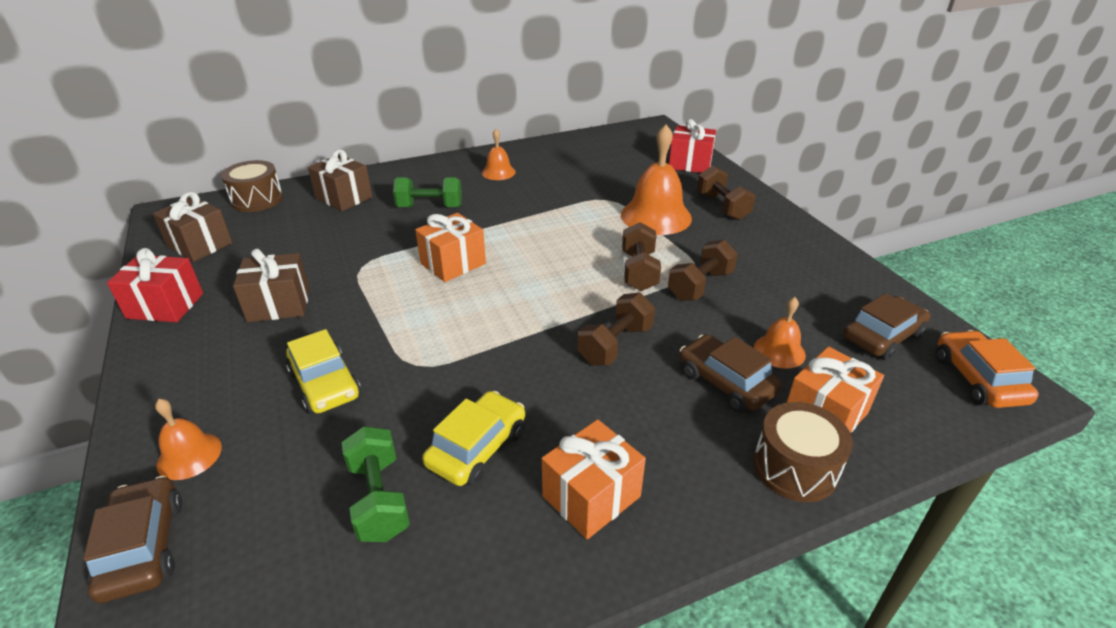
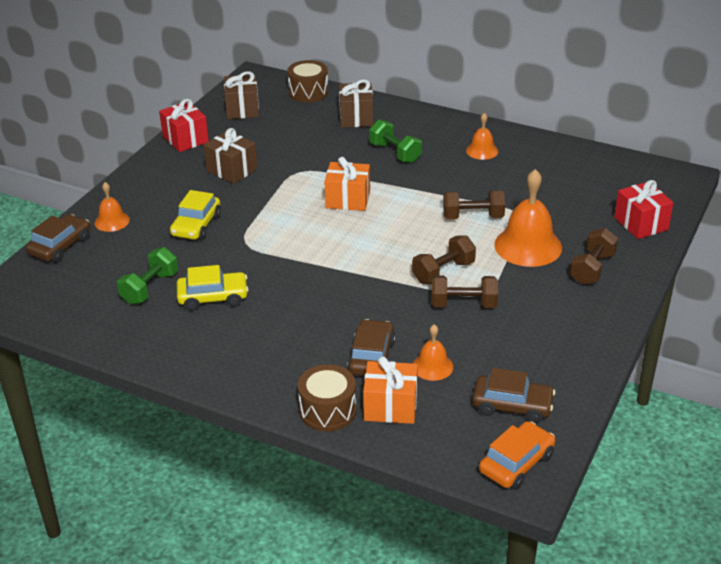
camera: 50 degrees right, 0 degrees up
(591, 496) = (224, 349): orange gift -> none
(615, 345) = (352, 300): brown dumbbell -> brown dumbbell (473, 217)

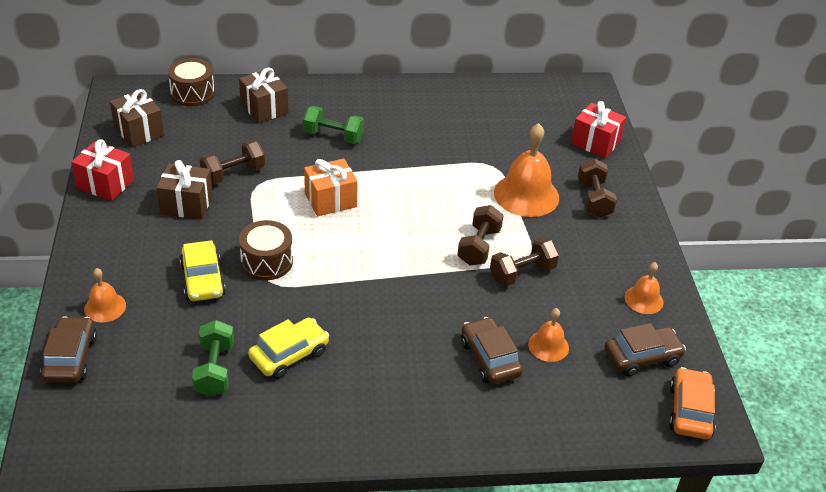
camera: 35 degrees left, 5 degrees up
(328, 410) = (498, 430): brown drum -> brown drum (267, 262)
(390, 407) = (548, 402): orange gift -> none
(473, 217) = (457, 181): brown dumbbell -> brown dumbbell (233, 174)
(482, 151) = (409, 110): orange bell -> orange bell (643, 299)

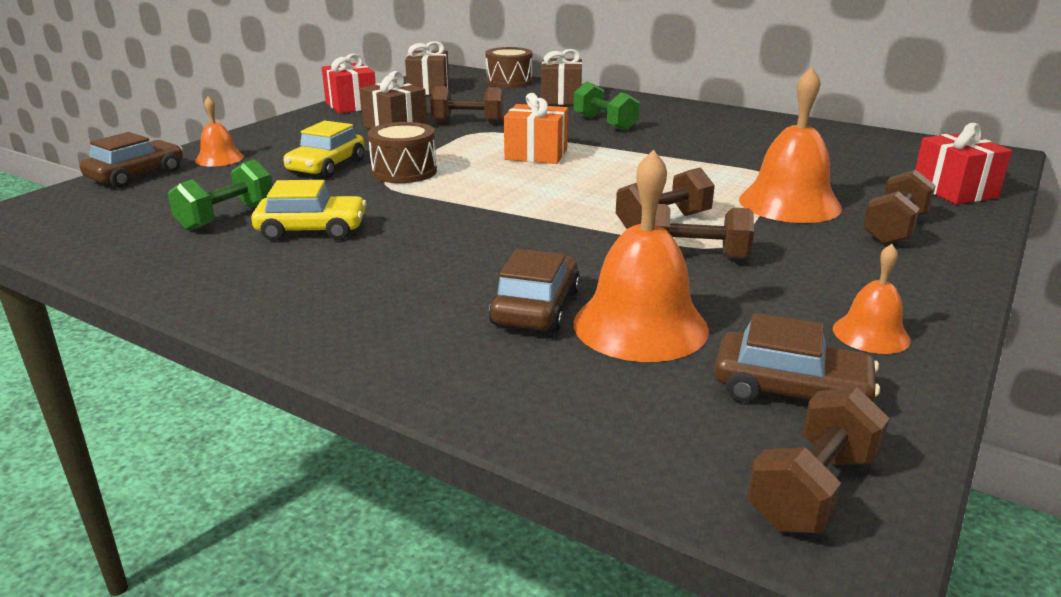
camera: 40 degrees right, 15 degrees down
(548, 346) = (640, 325): orange bell -> orange bell, size x1.86
(690, 411) = (813, 490): orange car -> brown dumbbell

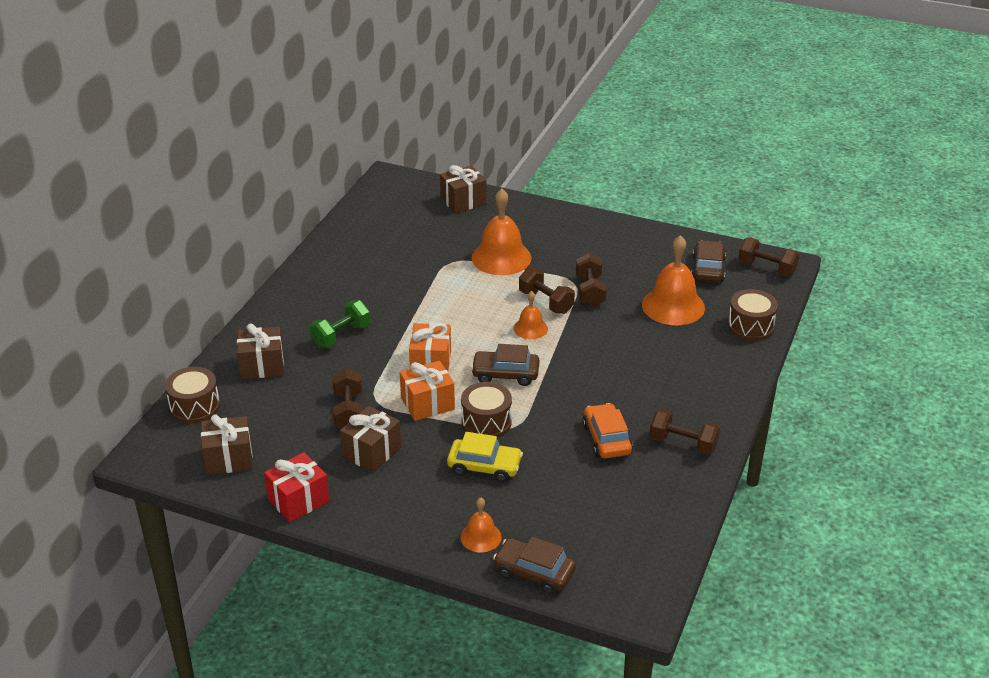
camera: 100 degrees left, 10 degrees up
(227, 217) = (599, 486): green dumbbell -> none
(312, 230) = (606, 439): yellow car -> orange car
(458, 150) = (427, 404): none -> orange gift
(535, 308) = (669, 337): brown car -> brown car (505, 374)
(545, 408) = (750, 326): none -> brown drum
(871, 334) = (653, 246): orange bell -> orange bell (530, 328)
(894, 229) = (530, 227): brown dumbbell -> brown dumbbell (683, 444)
(954, 191) = (463, 201): red gift -> brown gift

